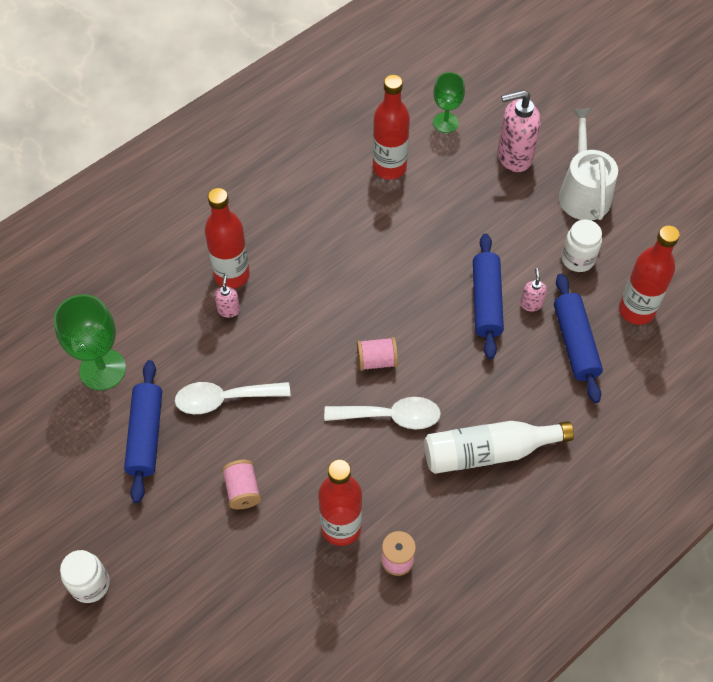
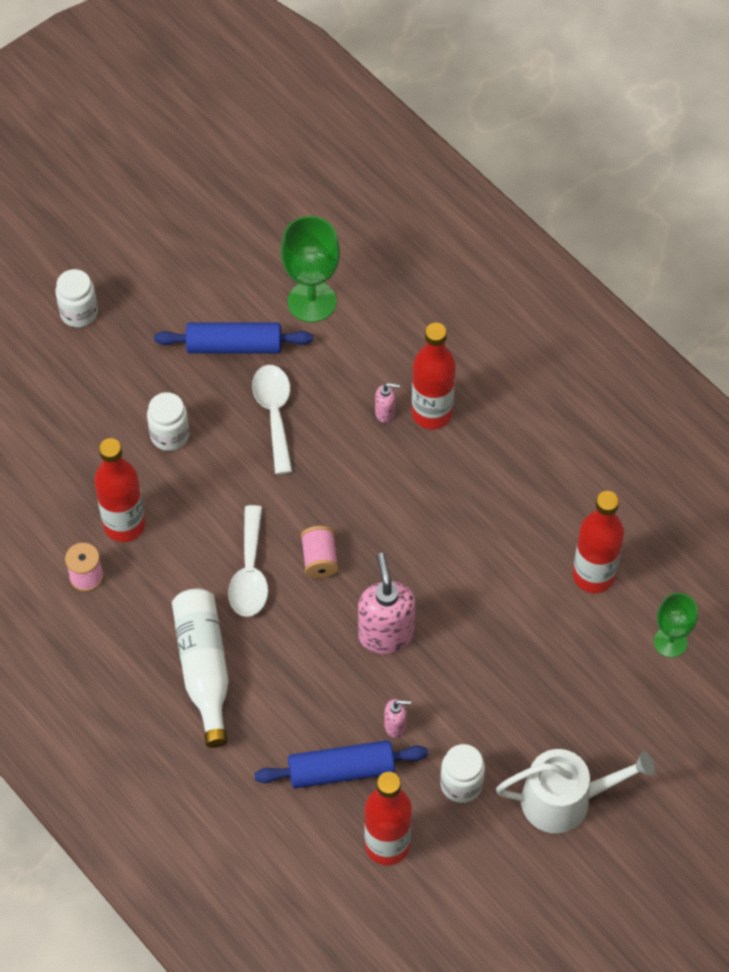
camera: 90 degrees right, 0 degrees up
(242, 490) = (170, 435): pink spool -> white jar
(486, 301) = (398, 676): blue rolling pin -> none
(514, 156) = (619, 721): pink soap dispenser -> pink soap dispenser (386, 634)

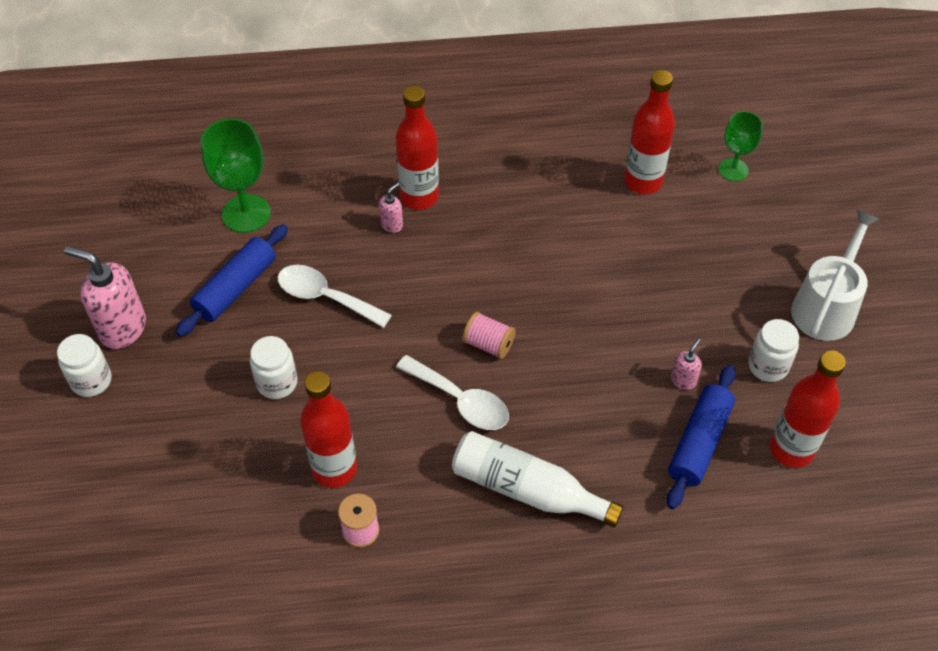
camera: 55 degrees left, 5 degrees down
(386, 634) = (594, 339): pink soap dispenser -> pink soap dispenser (122, 328)

